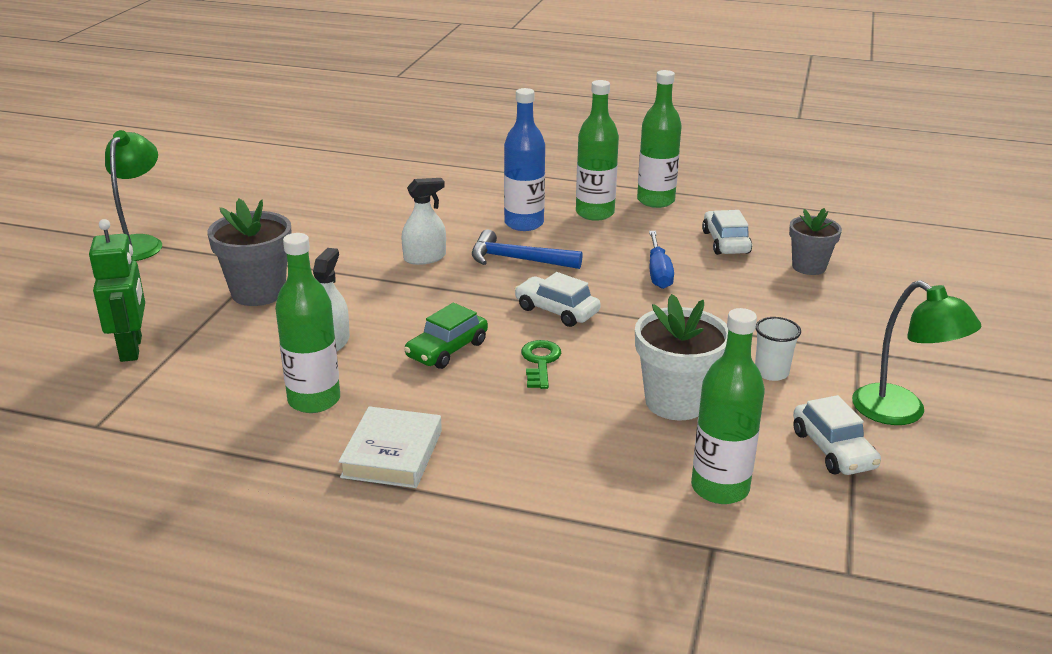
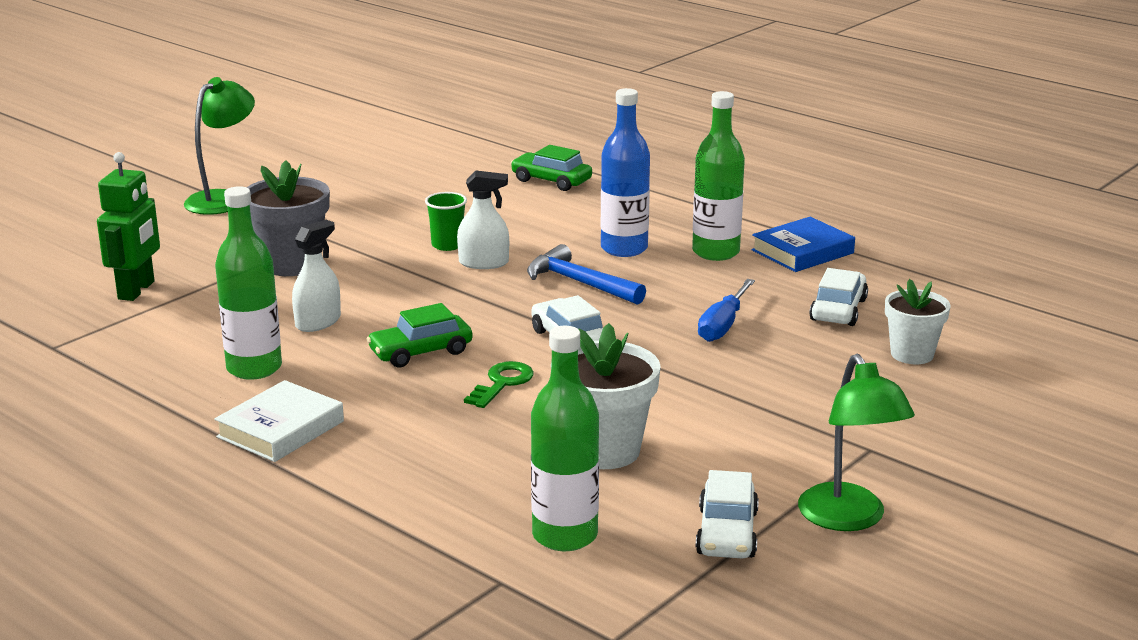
camera: 25 degrees right, 5 degrees down
(380, 248) = (447, 245): none -> green cup
(413, 177) = (551, 181): none -> green car
(655, 201) = (802, 252): green bottle -> blue book
(771, 372) = (741, 447): white cup -> none
(809, 267) = (912, 354): grey flower pot -> white flower pot

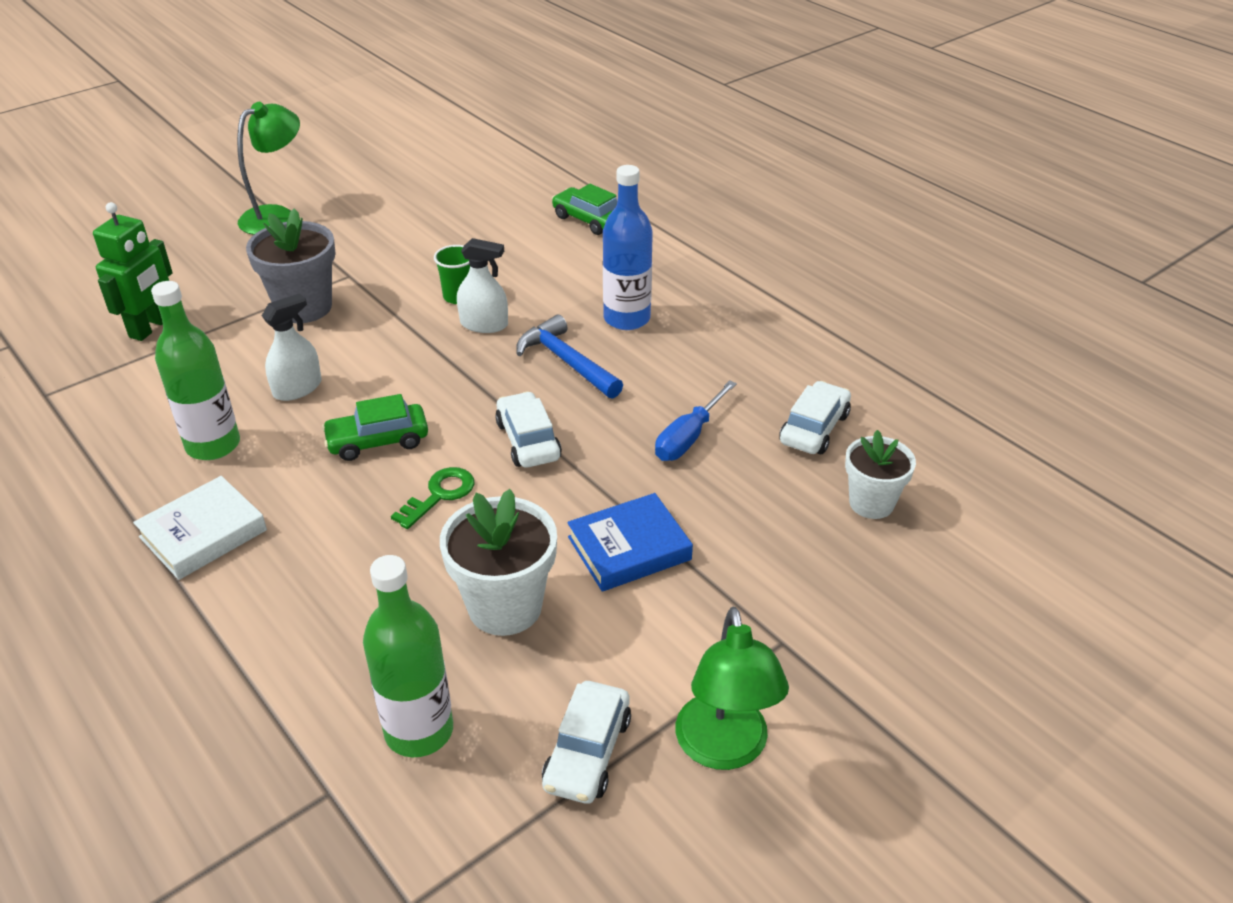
camera: 10 degrees right, 15 degrees up
(715, 252) = (716, 333): green bottle -> none
(802, 252) = (804, 341): blue book -> blue book (629, 548)

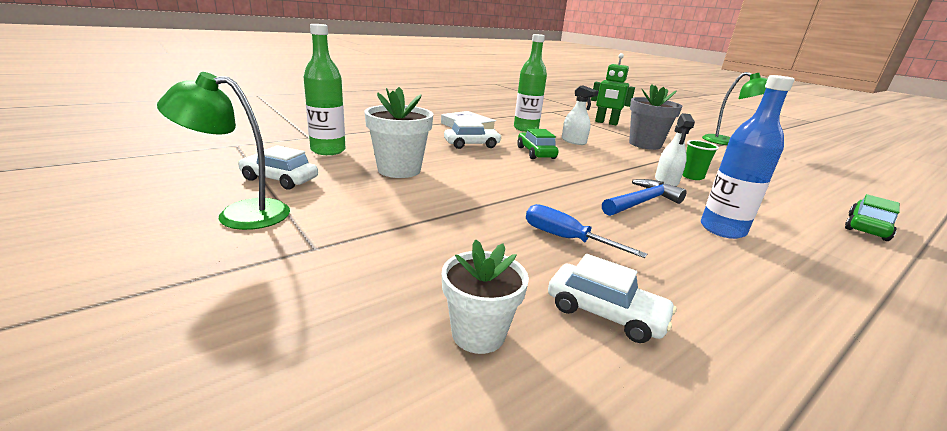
camera: 90 degrees right, 15 degrees down
(440, 495) = (492, 162): green key -> none
(528, 440) = (545, 185): white car -> white car (471, 145)
(629, 548) = (437, 204): blue book -> none

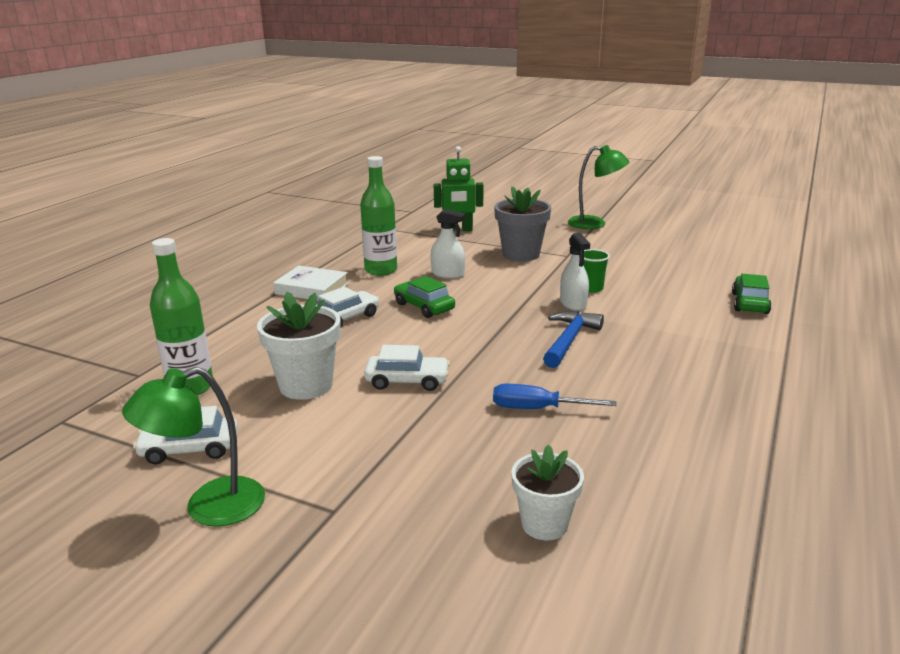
camera: 25 degrees left, 0 degrees up
(605, 313) = (616, 467): white car -> white car (407, 381)
(722, 229) = (650, 348): blue bottle -> none

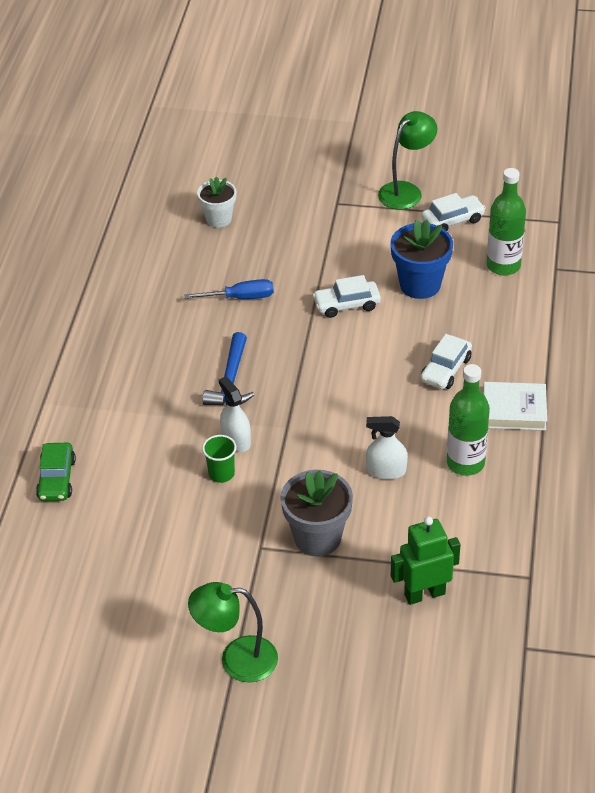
camera: 165 degrees right, 20 degrees up
(306, 385) = (420, 285): white flower pot -> blue flower pot
(424, 307) = (382, 403): green car -> none

